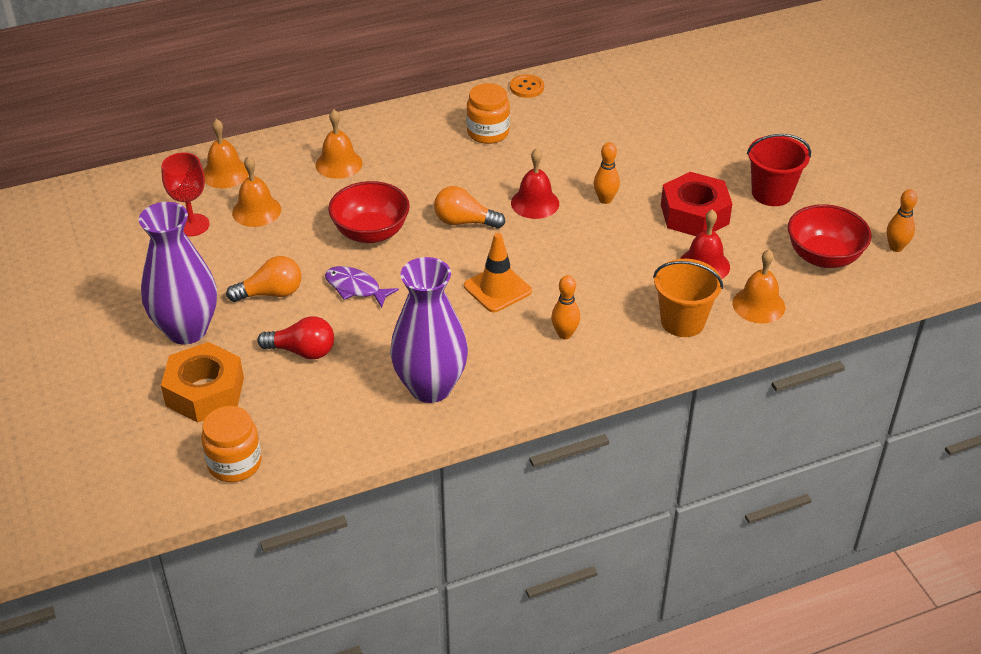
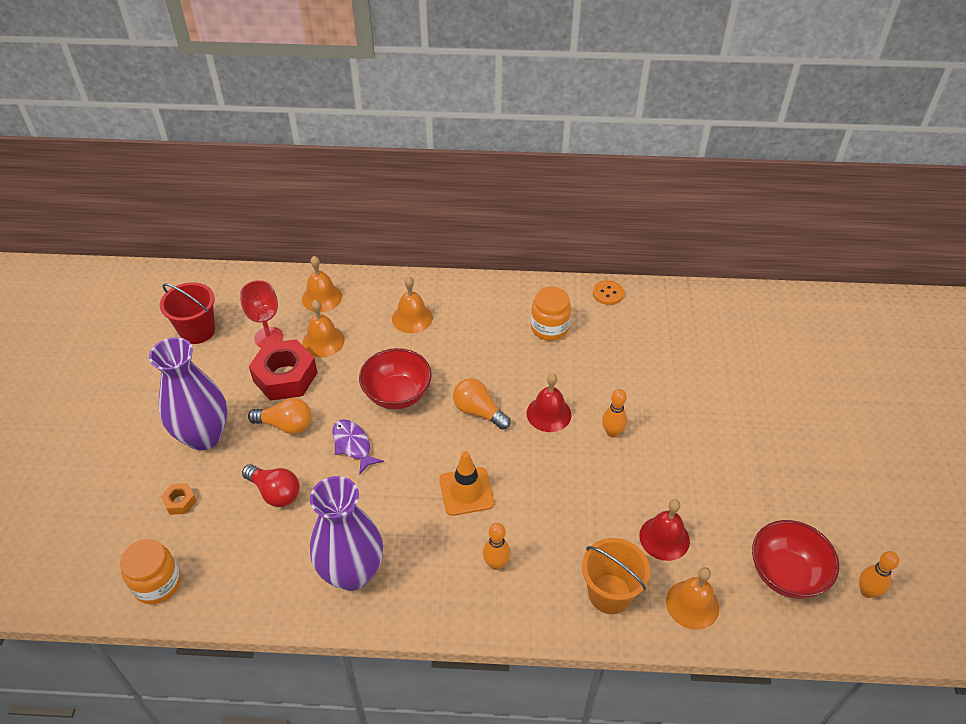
camera: 25 degrees right, 5 degrees up
(205, 392) = (180, 502): orange nut -> orange nut, size x0.46
(694, 214) = (685, 478): red nut -> red nut (285, 377)
(771, 193) = (772, 482): red bucket -> red bucket (197, 331)

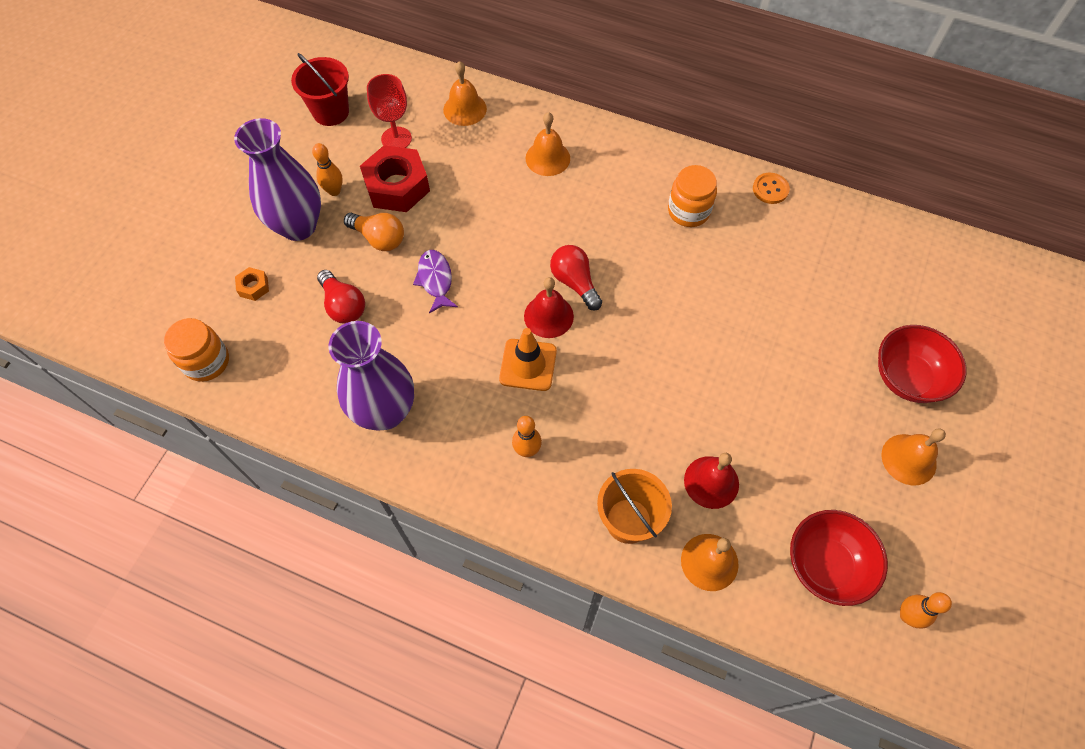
camera: 20 degrees right, 15 degrees up
(323, 341) = (448, 158): orange bell -> orange bell (909, 459)
(397, 394) = (499, 239): red bowl -> red bowl (907, 378)
(478, 411) = (574, 282): orange light bulb -> red light bulb
(548, 414) = (647, 307): red bell -> red bell (548, 316)
(612, 432) = (706, 349): orange bowling pin -> orange bowling pin (334, 191)

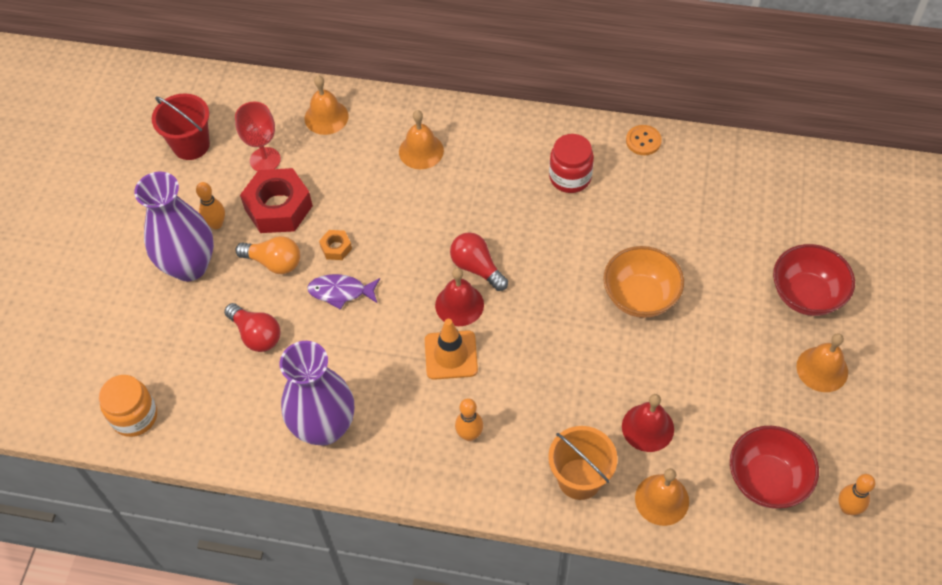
camera: 10 degrees left, 5 degrees down
(254, 287) = (161, 334): orange nut -> orange nut (336, 248)
(435, 280) = (340, 292): purple fish -> purple fish turned 60 degrees counterclockwise
(688, 211) = (570, 177): orange jar -> red jar
(733, 345) = (640, 297): none -> orange bowl

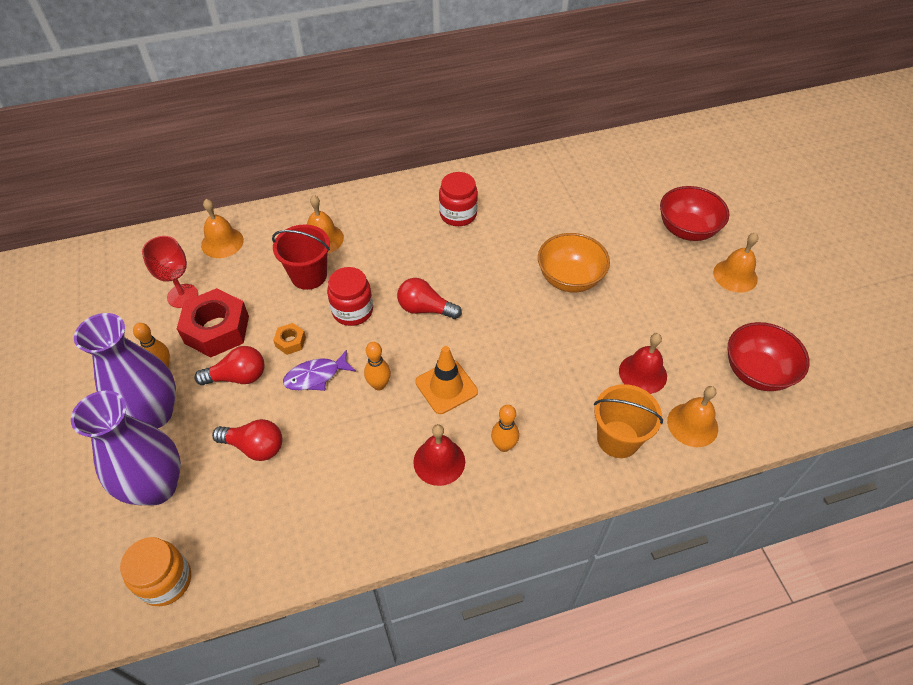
camera: 30 degrees left, 5 degrees down
(191, 145) = (101, 309): red bucket -> red bucket (309, 276)
(274, 262) = (238, 377): orange light bulb -> red light bulb
(324, 427) = (368, 500): purple vase -> purple vase (156, 486)
(408, 240) = (352, 311): none -> red jar
(459, 305) = (428, 343): red bell -> red bell (439, 461)
(643, 141) = (497, 170): orange button -> none
(847, 508) = (826, 366): orange bowling pin -> orange bowling pin (379, 385)

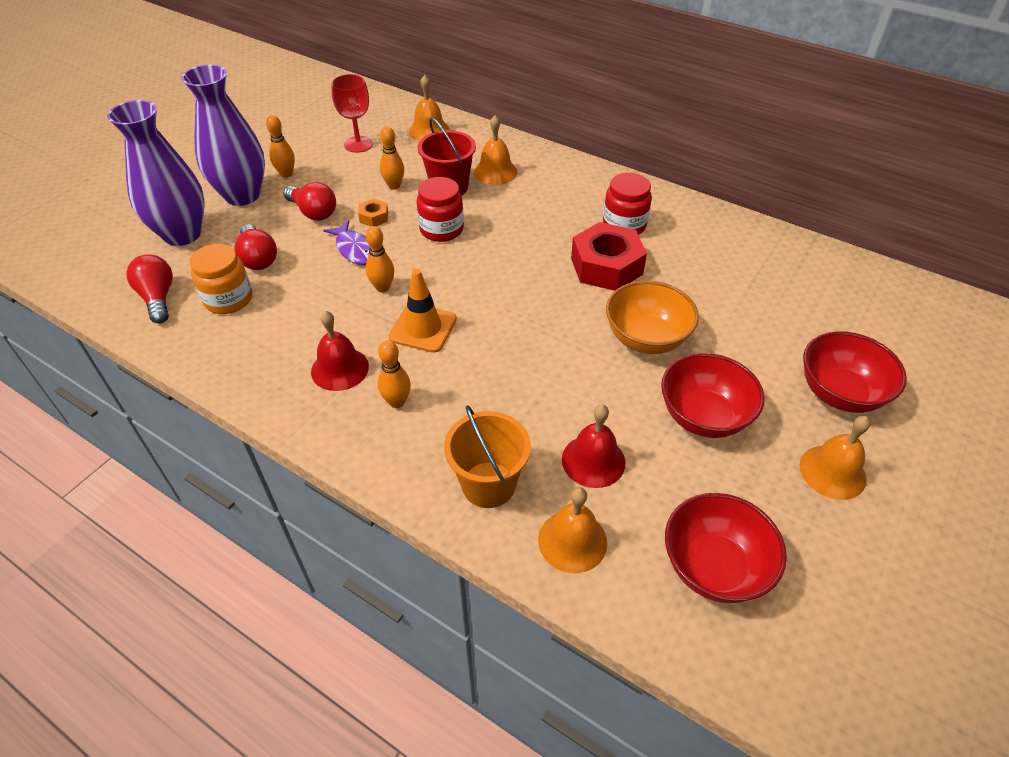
camera: 50 degrees right, 5 degrees down
(165, 580) = (108, 285): orange jar -> orange jar (228, 299)
(217, 329) = (345, 177): red nut -> red nut (606, 266)
(266, 306) = (394, 186): none -> orange bowling pin
(316, 376) = (355, 249): purple fish -> purple fish turned 150 degrees counterclockwise
(425, 309) = (492, 267): red light bulb -> red light bulb (158, 298)
(653, 299) = (703, 416): none -> red bowl

